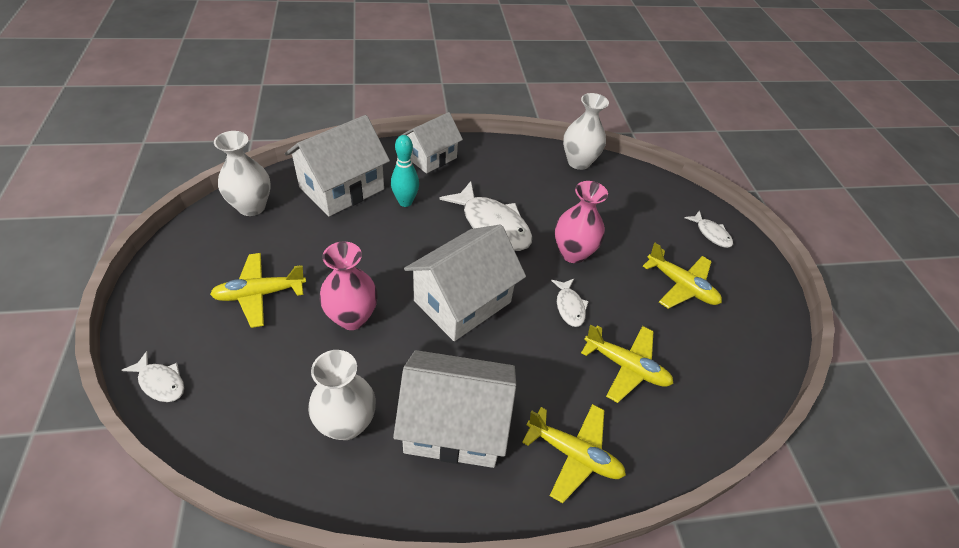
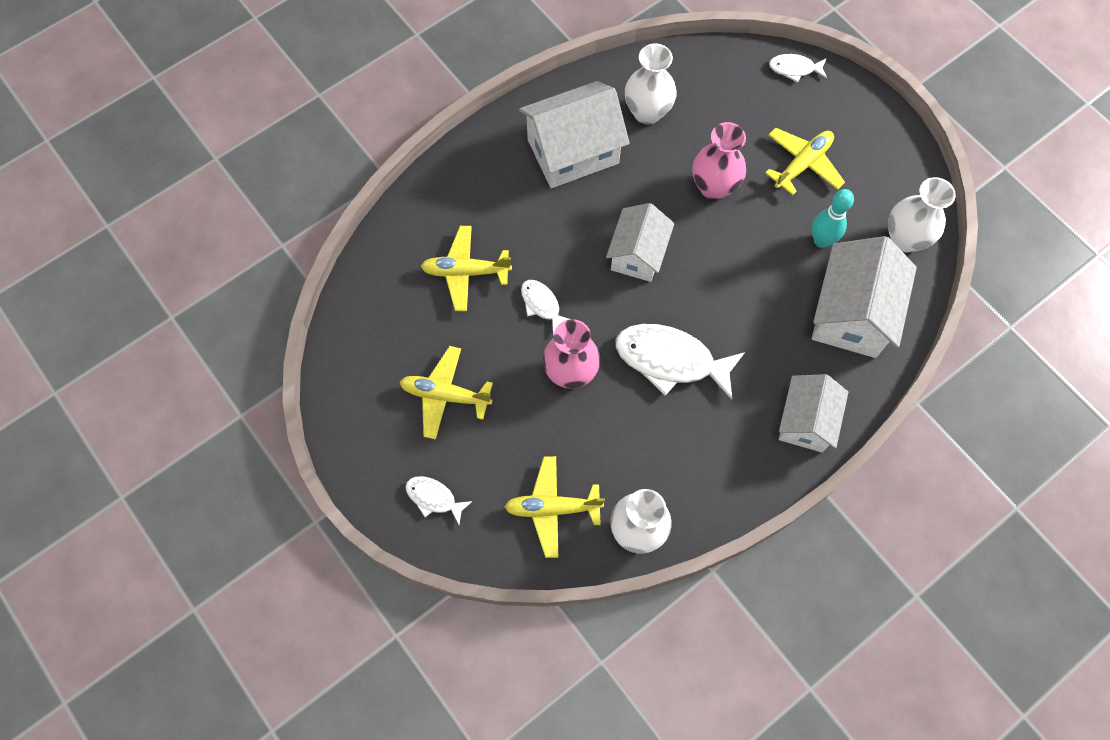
camera: 155 degrees right, 20 degrees up
(405, 202) = (776, 336): turquoise bowling pin -> turquoise bowling pin (821, 240)
(462, 301) = (637, 254): white house -> white house, size x0.66
(573, 454) = (476, 178): yellow plane -> yellow plane (552, 508)

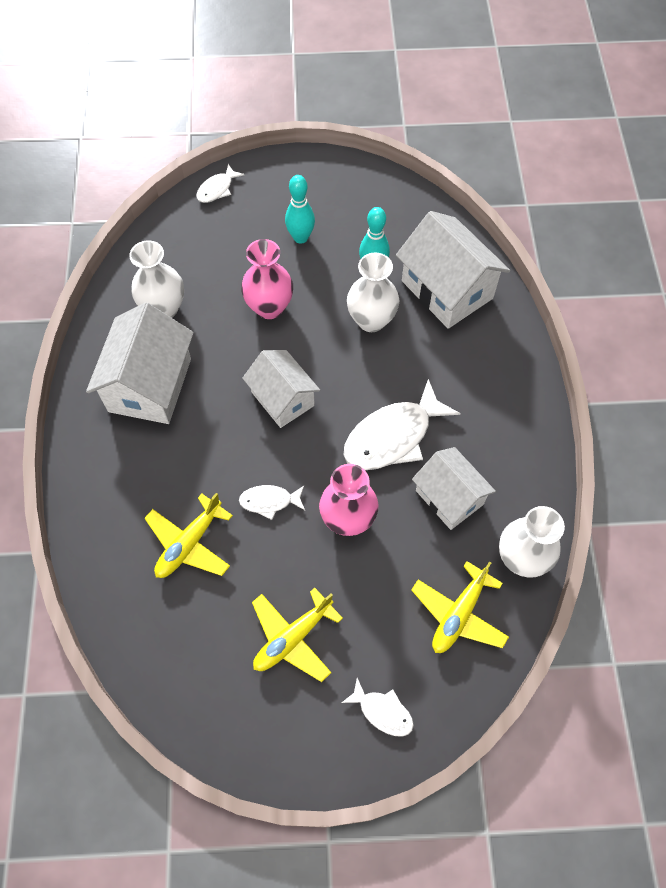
camera: 55 degrees left, 5 degrees down
(434, 498) = (382, 711): white fish -> white fish turned 120 degrees counterclockwise
(802, 164) = (300, 237): yellow plane -> turquoise bowling pin
(806, 421) = (511, 377): white house -> white house (449, 497)
(905, 239) = (413, 217): white vase -> white vase (371, 320)

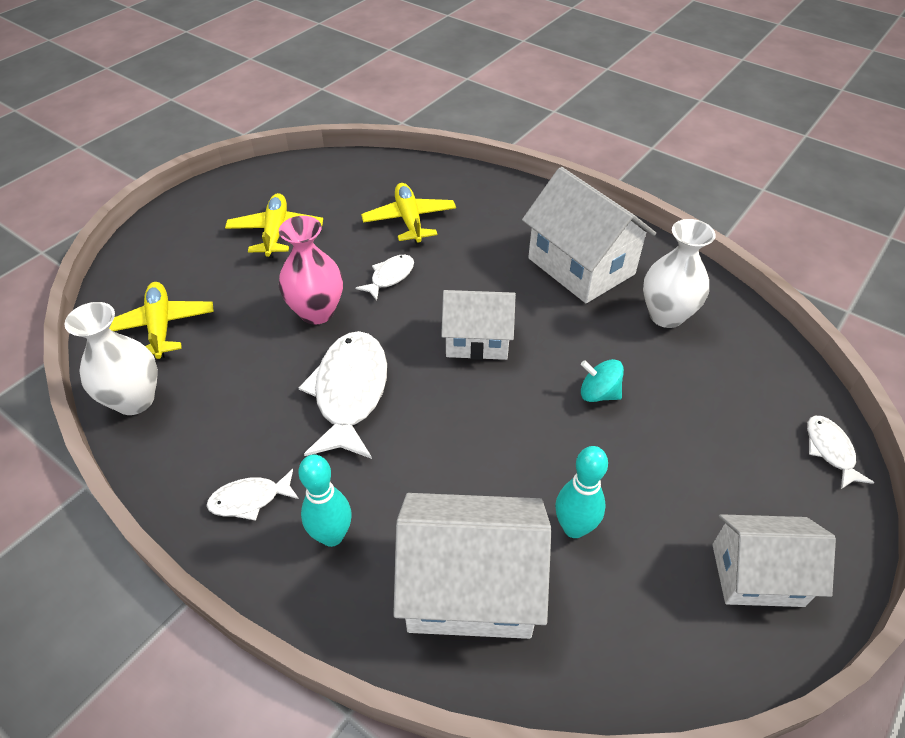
camera: 130 degrees right, 15 degrees down
(269, 307) = (598, 393): pink vase -> turquoise spinning top
(300, 237) = (684, 485): turquoise bowling pin -> turquoise bowling pin (332, 536)
(371, 320) = (499, 471): white vase -> none
(382, 711) = (170, 245): white fish -> white fish (250, 499)
(449, 497) = (246, 391): white house -> white house (757, 575)

